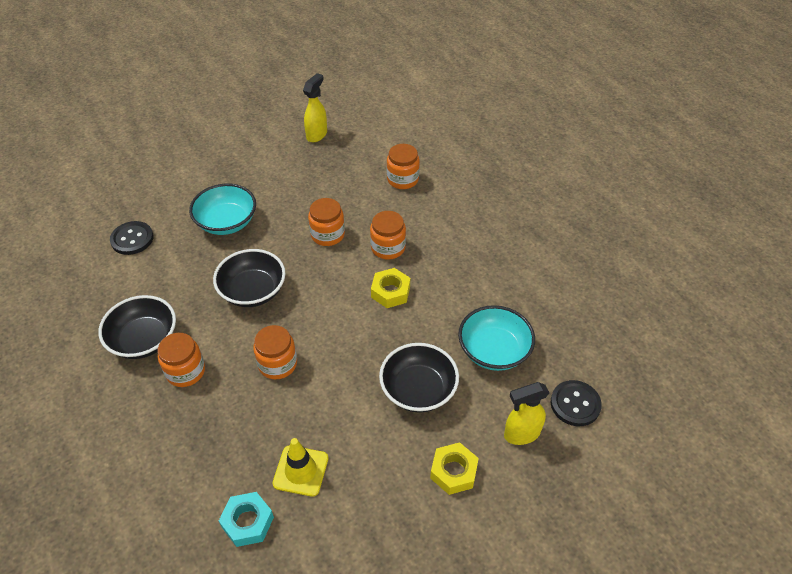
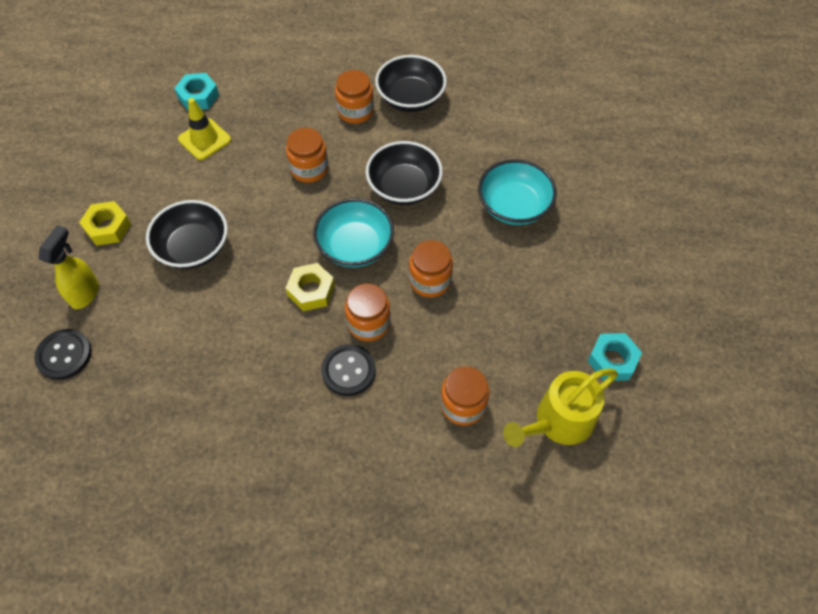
camera: 125 degrees right, 10 degrees up
(132, 239) = (543, 129): black button -> black button (348, 371)
(317, 135) = (612, 360): yellow spray bottle -> turquoise nut
(376, 140) = (558, 422): none -> yellow watering can
(494, 351) = (172, 331): turquoise bowl -> turquoise bowl (355, 246)

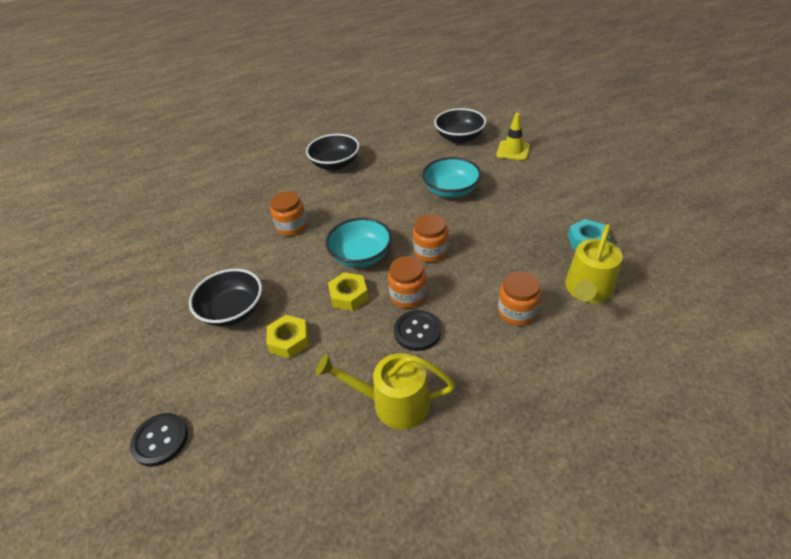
camera: 25 degrees left, 15 degrees down
(85, 293) = (153, 384): yellow spray bottle -> none
(108, 227) = (146, 329): yellow nut -> yellow nut (289, 340)
(198, 96) = (174, 220): turquoise nut -> none
(204, 139) = (196, 242): yellow traffic cone -> yellow traffic cone (513, 151)
(274, 434) = (393, 403): none -> yellow watering can
(355, 111) = (302, 184): orange jar -> none
(404, 187) = (369, 210): black bowl -> black bowl (459, 137)

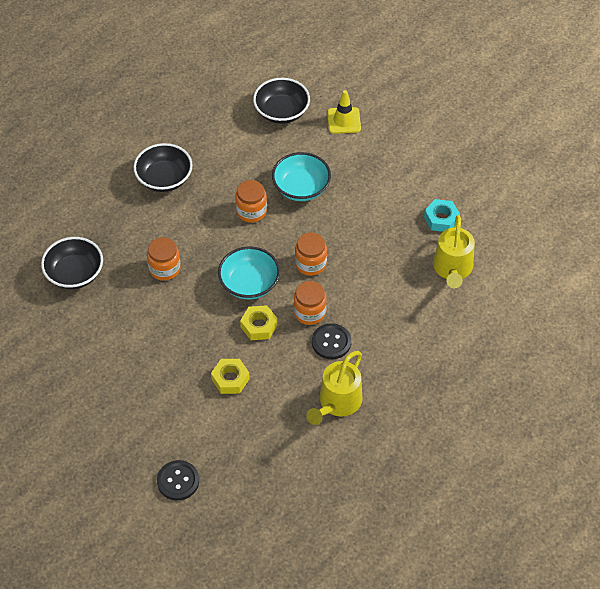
camera: 25 degrees left, 10 degrees up
(233, 310) = (164, 367): black bowl -> black bowl (75, 274)
(393, 403) = (337, 403): yellow watering can -> yellow watering can turned 45 degrees counterclockwise
(517, 312) = (403, 303): orange jar -> orange jar (251, 211)

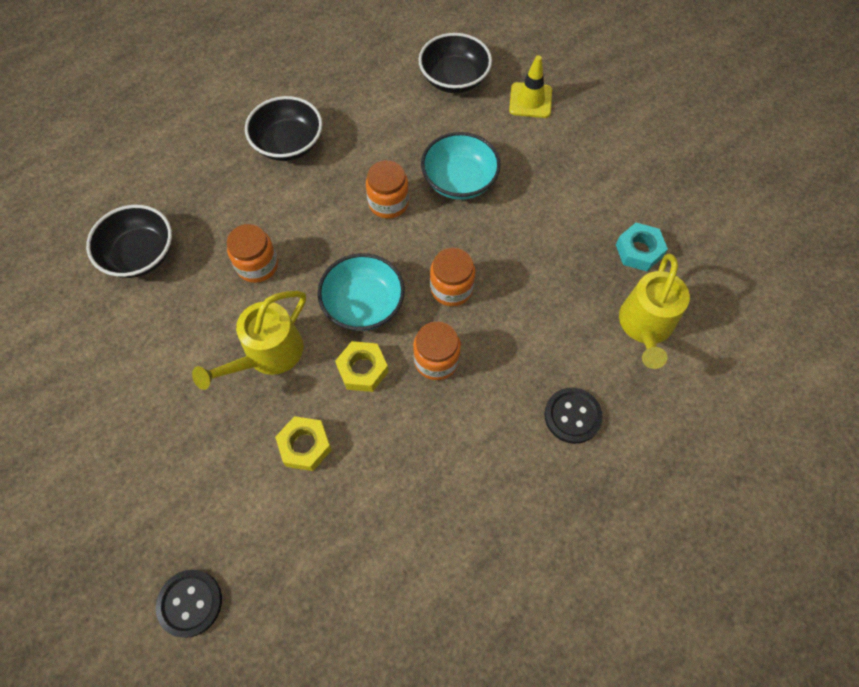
camera: 10 degrees right, 10 degrees up
(331, 342) = (458, 411): black button -> black button (572, 416)
(337, 403) = (449, 512): yellow watering can -> yellow watering can (268, 355)

